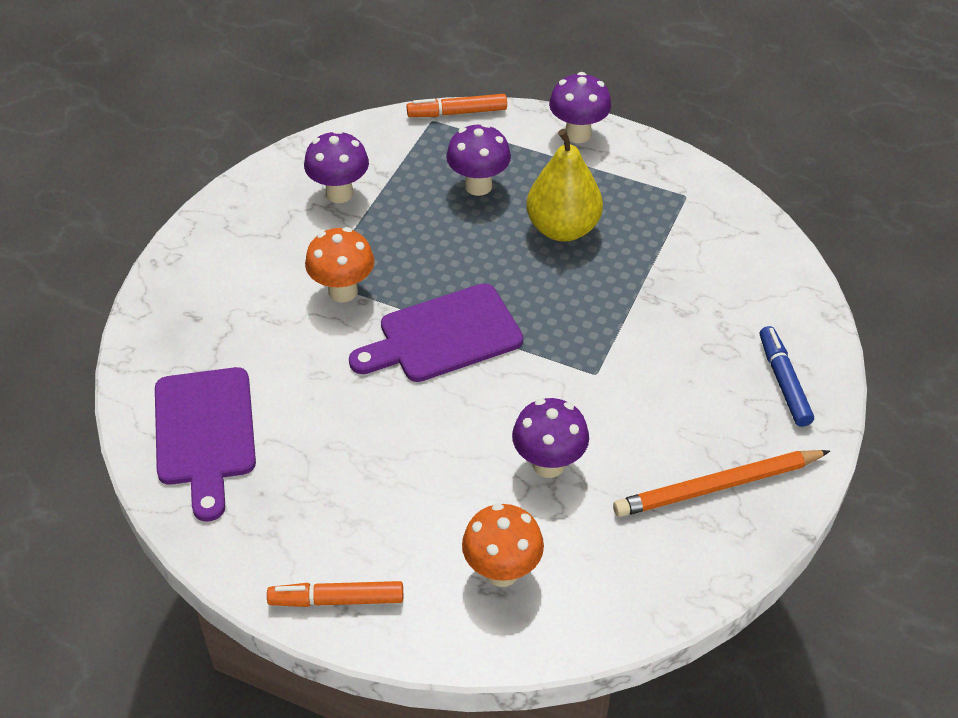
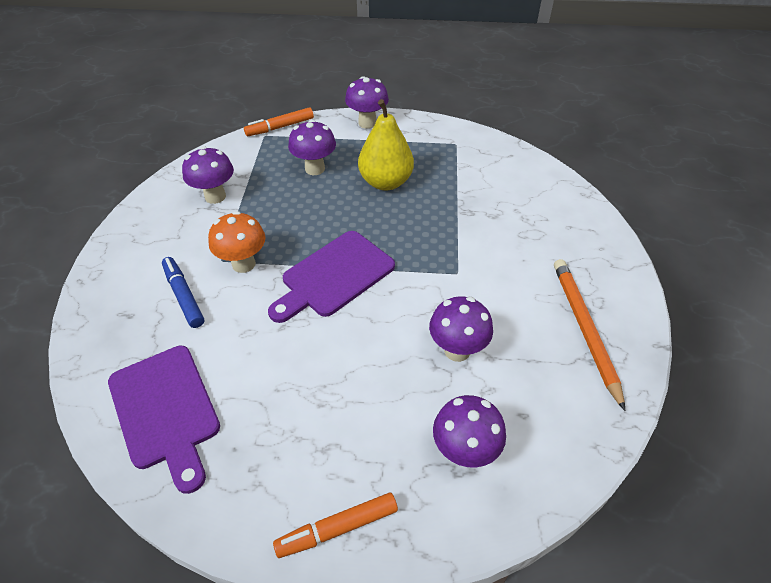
camera: 20 degrees left, 0 degrees up
(502, 571) = (464, 451): orange mushroom -> purple mushroom
(718, 486) = (585, 329): orange pencil -> orange pencil turned 120 degrees clockwise
(783, 381) = (584, 243): blue marker -> blue marker (184, 296)

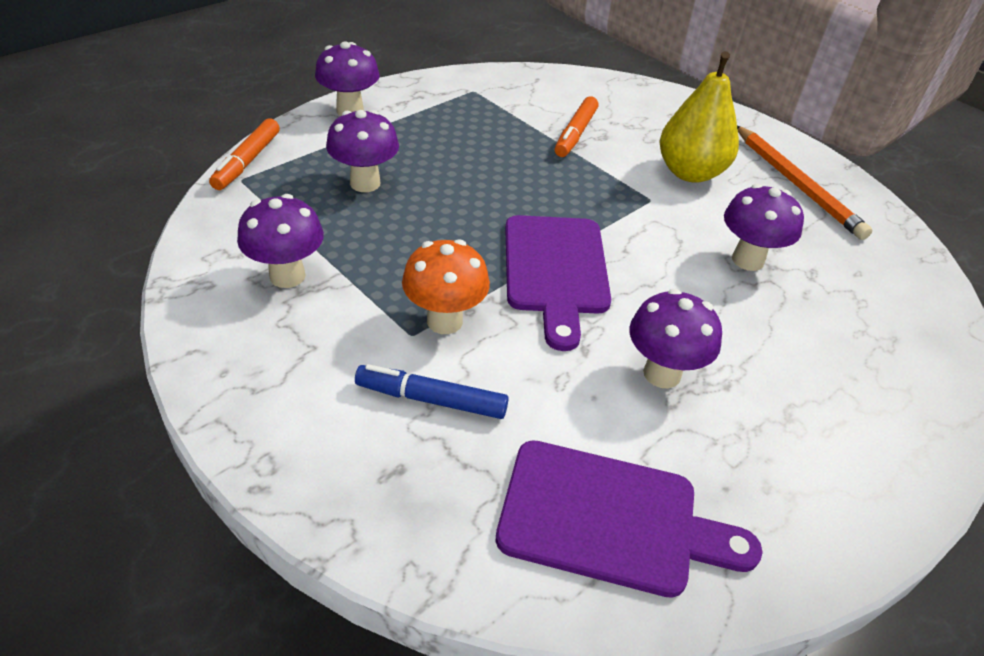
camera: 50 degrees left, 5 degrees down
(337, 528) = (895, 465): orange marker -> orange marker (575, 134)
(385, 182) = (463, 157): yellow pear -> yellow pear (690, 172)
(464, 451) = (870, 329): purple mushroom -> purple mushroom (662, 374)
(585, 329) = (796, 184): orange pencil -> orange pencil turned 150 degrees counterclockwise

